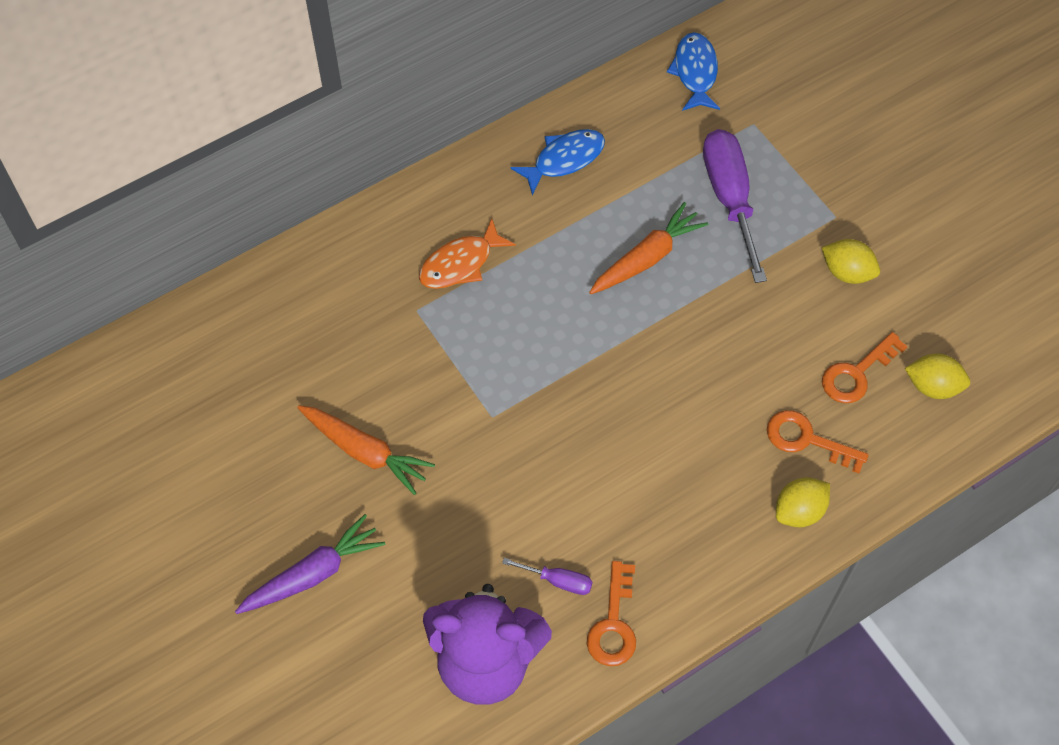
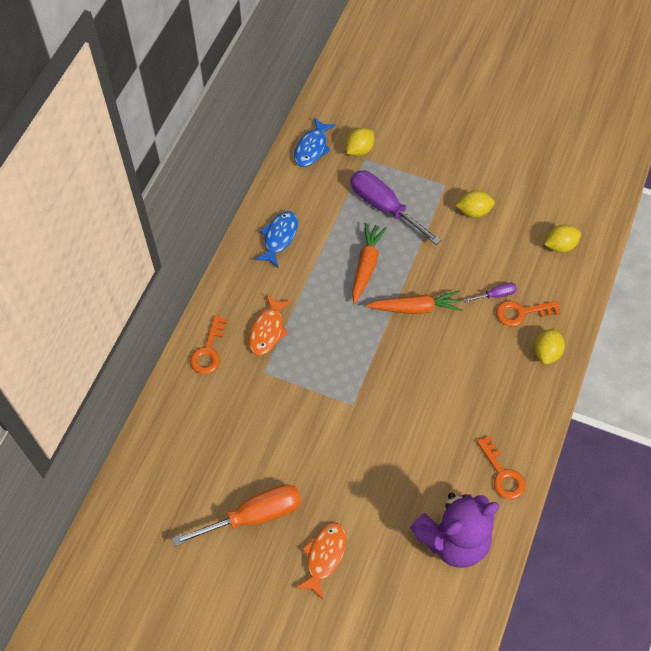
camera: 35 degrees left, 0 degrees up
(270, 471) = (254, 516): none -> orange screwdriver
(313, 574) = (324, 556): purple carrot -> orange fish
(365, 452) = (298, 469): orange carrot -> orange carrot (415, 308)
(558, 581) = (457, 470): purple screwdriver -> purple screwdriver (496, 295)
(695, 72) = (312, 148): blue fish -> blue fish turned 120 degrees counterclockwise
(755, 108) = (359, 150): none -> yellow lemon
(857, 373) = (519, 262): orange key -> orange key (208, 351)

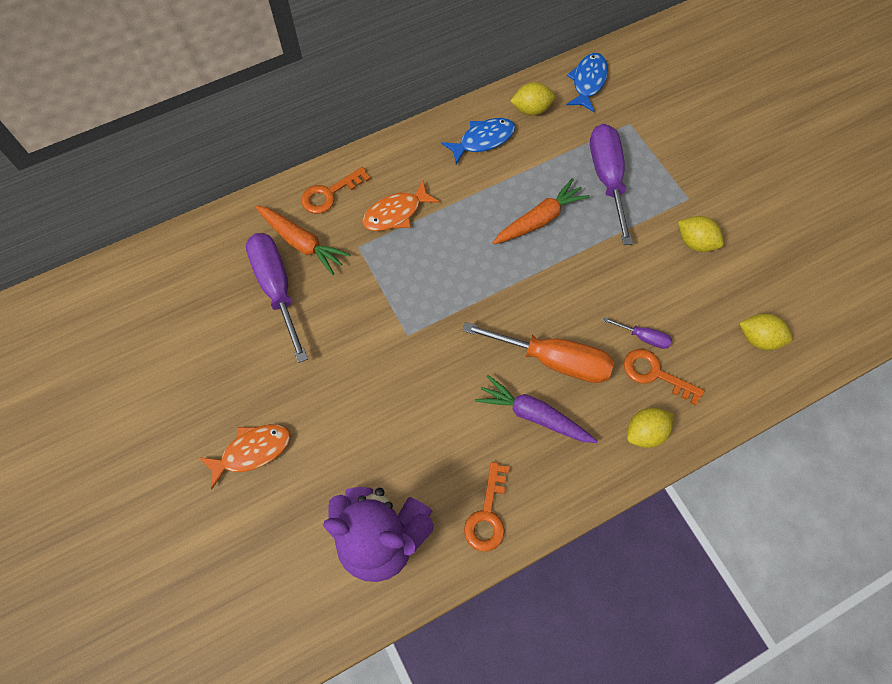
camera: 40 degrees right, 5 degrees up
(235, 441) = (277, 288): none -> purple screwdriver
(254, 516) = (230, 365): orange screwdriver -> orange screwdriver (553, 360)
(312, 148) = (588, 82): blue fish -> blue fish turned 135 degrees clockwise
(359, 150) = (632, 112): yellow lemon -> yellow lemon (531, 109)
(415, 308) = (550, 291): orange carrot -> orange carrot (302, 243)
(475, 393) = (533, 415): none -> purple carrot

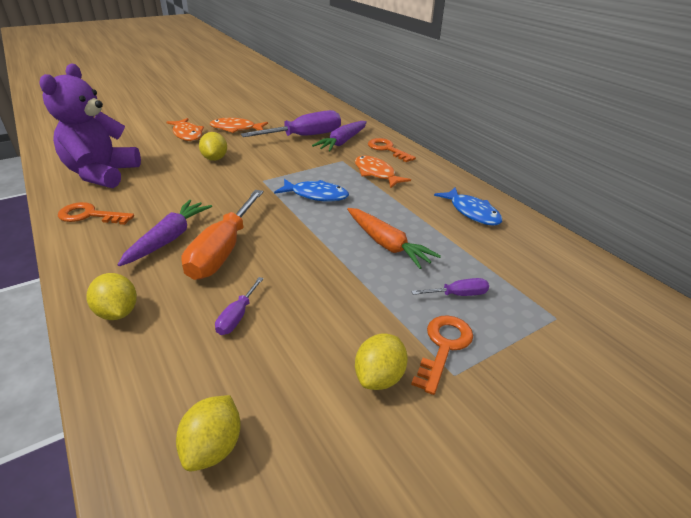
camera: 85 degrees right, 30 degrees down
(238, 383) = (236, 129): none -> orange fish
(302, 243) = (342, 142): orange carrot -> purple carrot
(531, 109) = (528, 240): yellow lemon -> yellow lemon (215, 158)
(588, 82) = (599, 283): blue fish -> blue fish (316, 195)
(607, 178) = (458, 294): purple screwdriver -> purple screwdriver, size x0.46
(655, 374) = (187, 324): orange key -> orange key (444, 347)

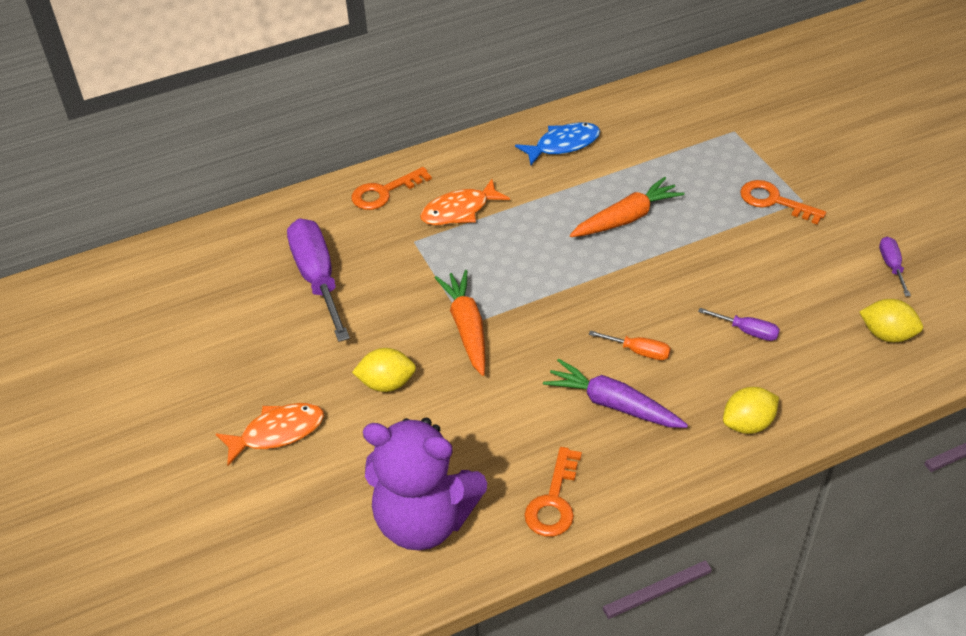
camera: 80 degrees left, 10 degrees up
(223, 251) = (639, 351): orange screwdriver -> orange screwdriver, size x0.46
(236, 129) = (266, 367): orange fish -> none
(259, 180) = (467, 328): none -> orange carrot
(316, 195) = (514, 270): blue fish -> none
(342, 142) = (349, 237): purple carrot -> none
(379, 377) = (810, 242): yellow lemon -> none
(458, 294) = (707, 181): purple screwdriver -> purple screwdriver (891, 266)

